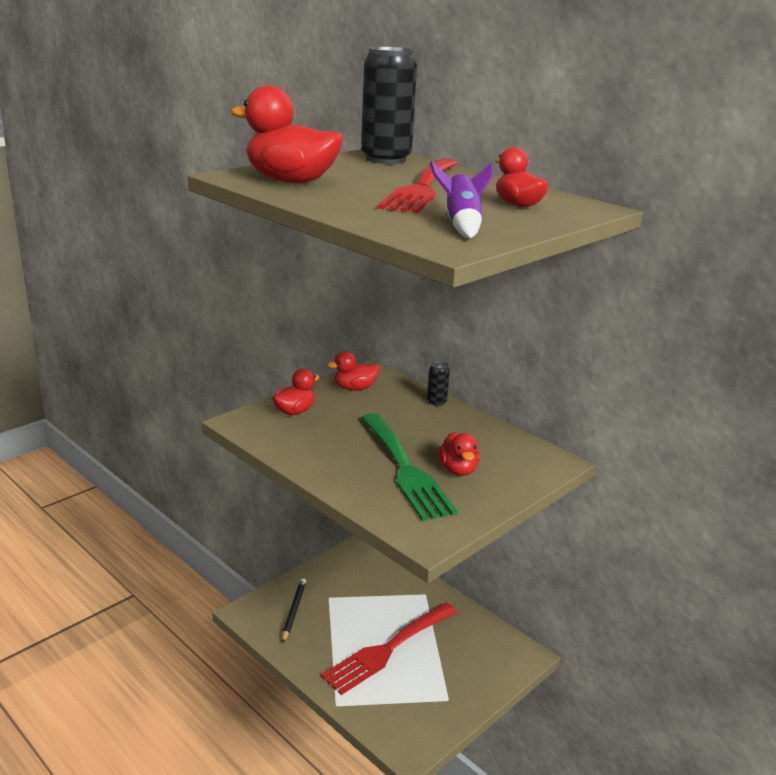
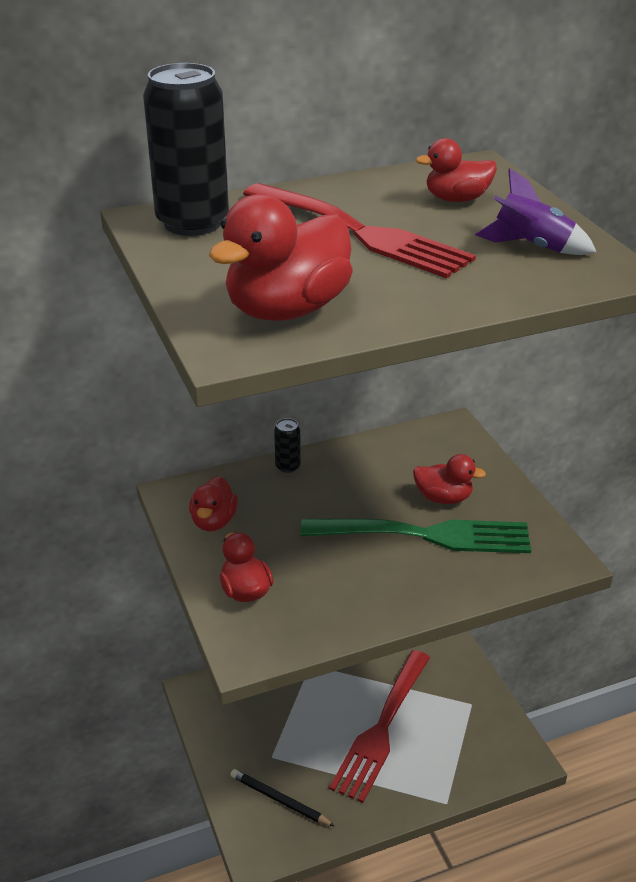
camera: 65 degrees left, 10 degrees up
(388, 649) = (382, 728): red fork -> red fork turned 45 degrees clockwise

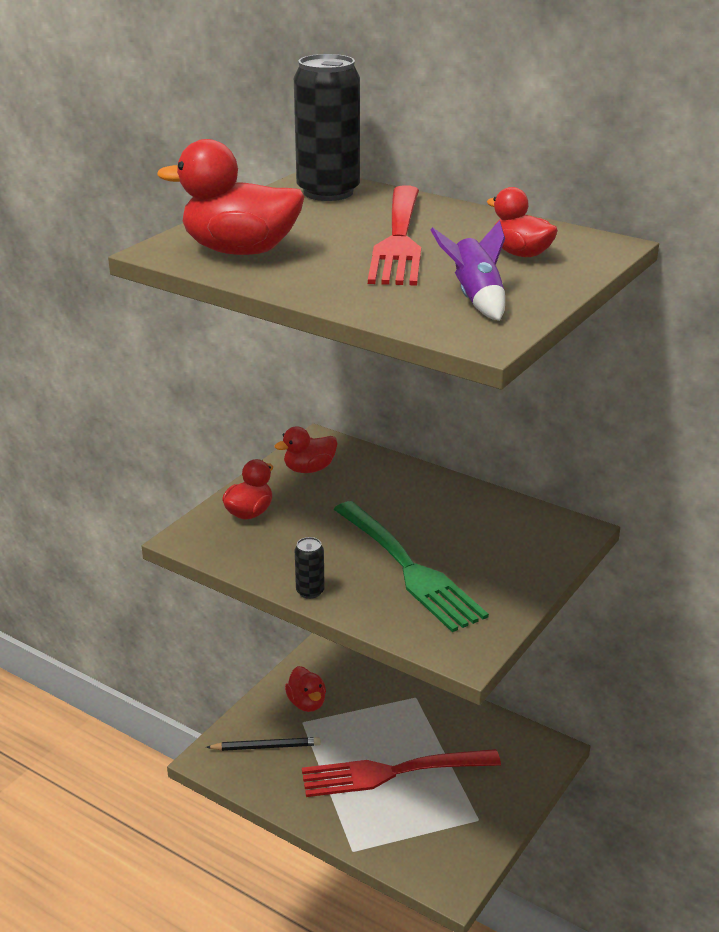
camera: 55 degrees right, 5 degrees down
(279, 800) = (266, 747): black pencil -> black pencil turned 90 degrees clockwise
(288, 466) = (413, 473): black can -> black can (310, 591)
(443, 498) = (469, 560): red duck -> red duck (307, 703)

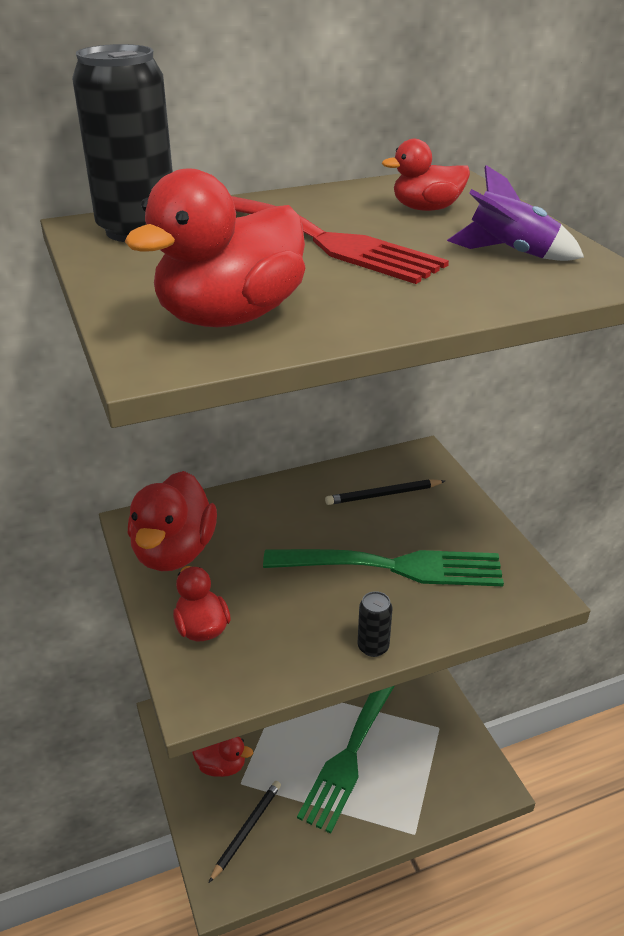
camera: 55 degrees left, 5 degrees up
(309, 469) = (174, 552): red duck -> red duck, size x1.73
(392, 772) = (350, 753): red fork -> green fork
(493, 531) = (383, 495): none -> black pencil

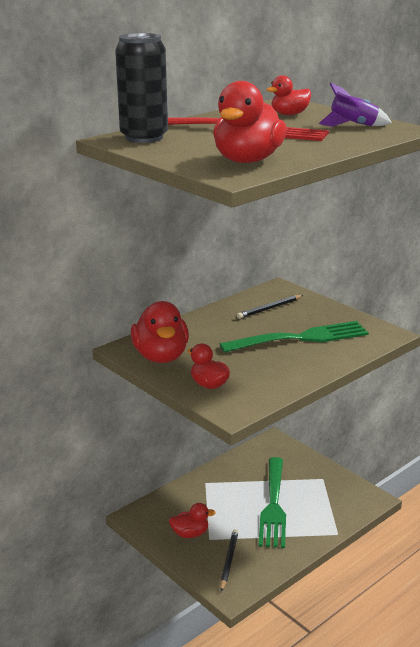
camera: 20 degrees left, 10 degrees down
(373, 647) = (315, 372): black can -> none

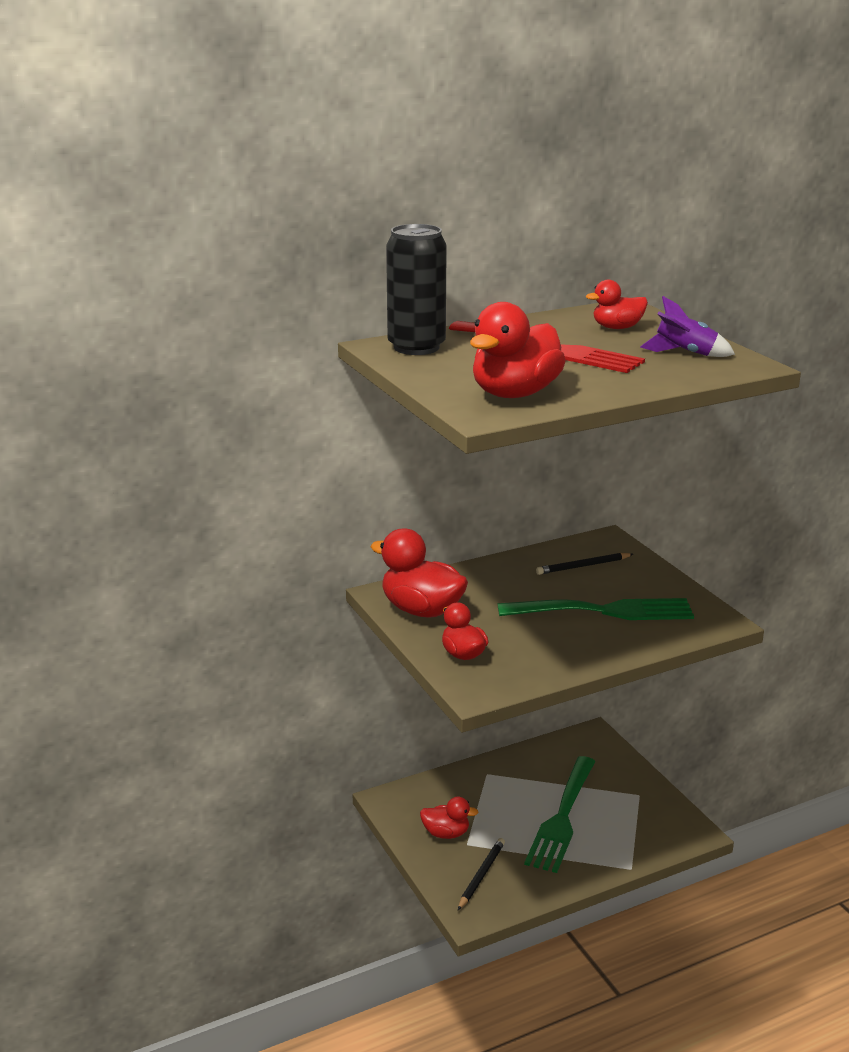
camera: 15 degrees right, 0 degrees up
(161, 356) = (421, 610): red duck -> red duck turned 120 degrees clockwise

